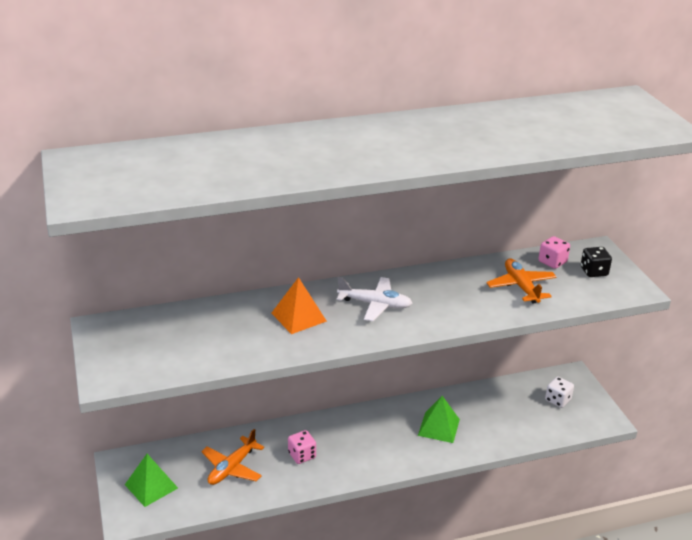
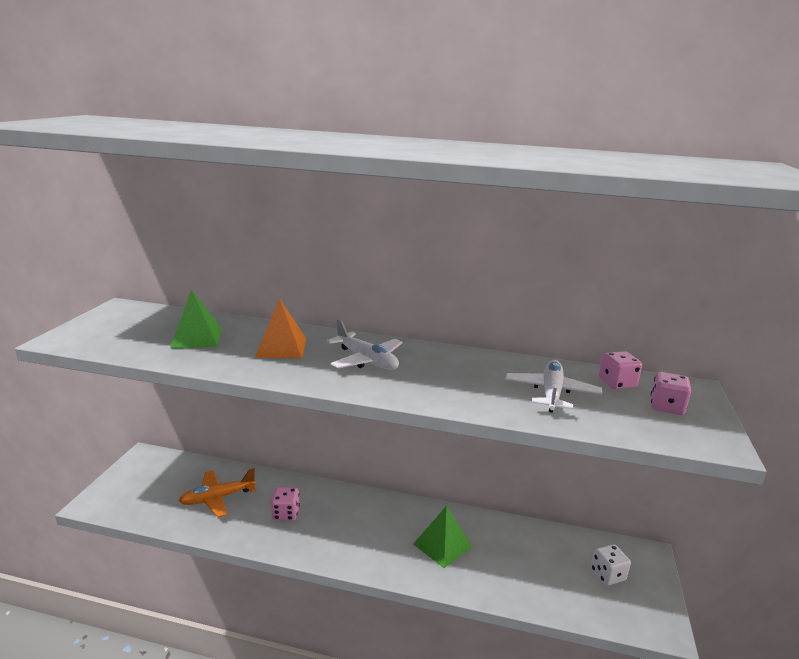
camera: 30 degrees right, 10 degrees down
(151, 486) = (142, 485): green pyramid -> green pyramid (196, 338)
(521, 286) = (551, 393): orange plane -> white plane
(594, 271) = (666, 407): black dice -> pink dice

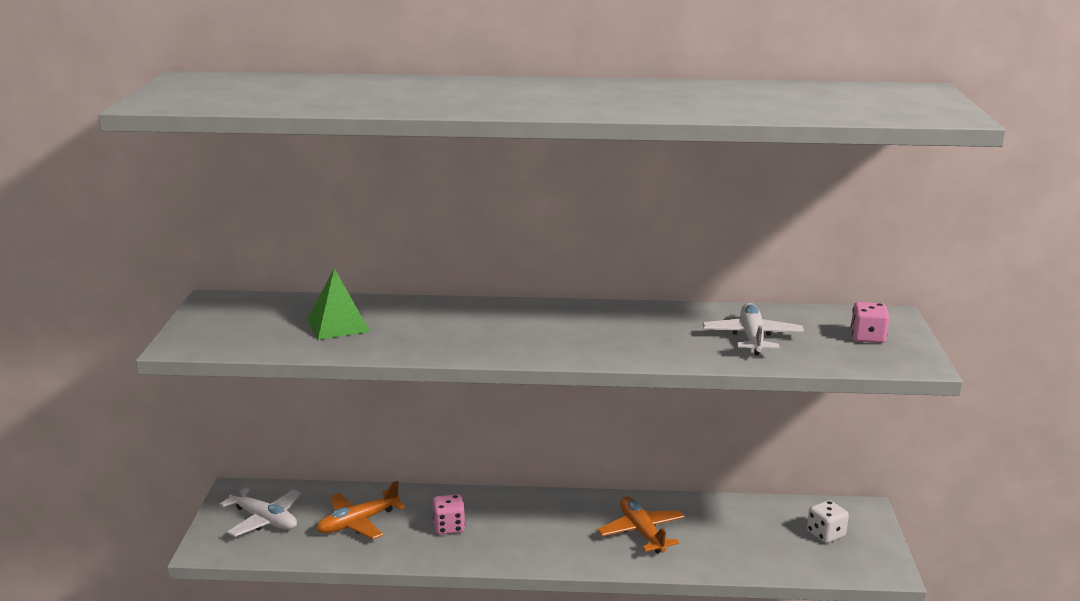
camera: 10 degrees left, 0 degrees up
(281, 347) = (443, 325): orange pyramid -> none
(366, 360) = (546, 327): white plane -> white plane (264, 520)
(442, 545) = (641, 532): green pyramid -> orange plane
(617, 383) = (815, 320): pink dice -> none

